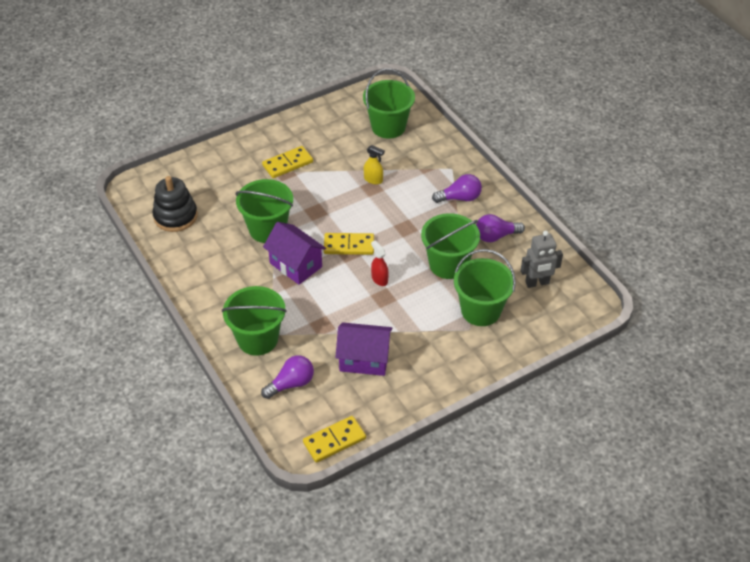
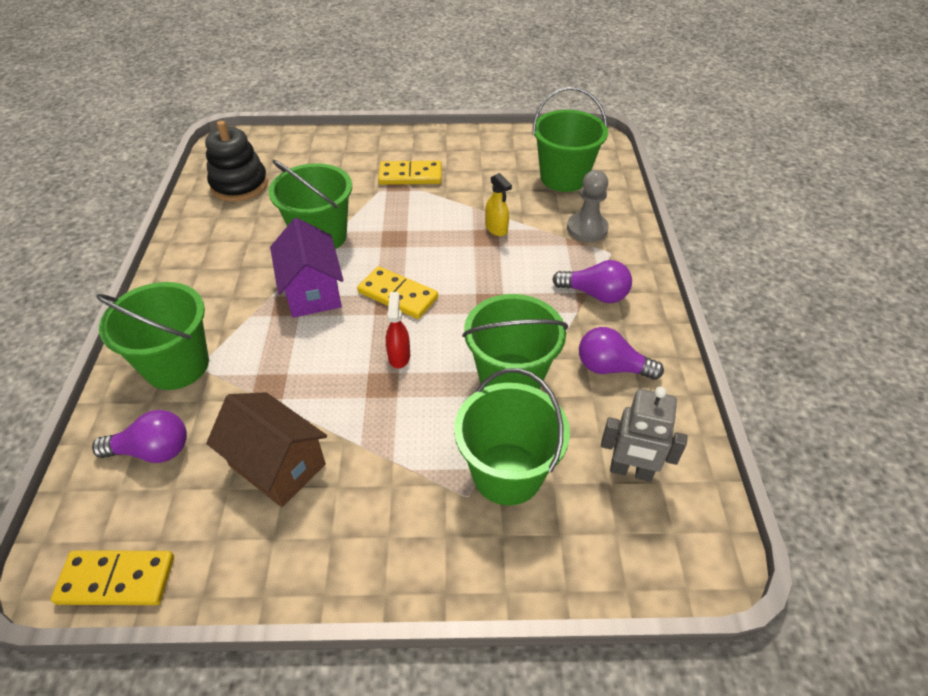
camera: 30 degrees right, 0 degrees up
(364, 359) = (277, 465): purple house -> brown house
(427, 158) = (587, 228): none -> grey pawn

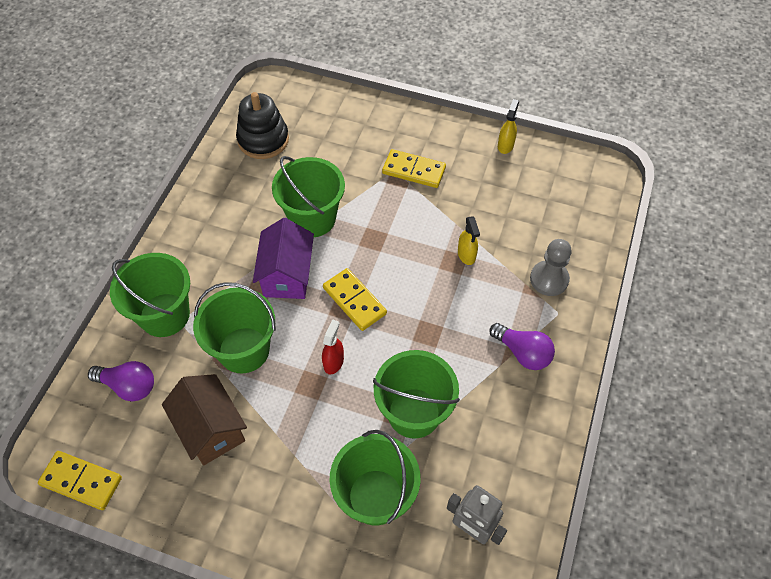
camera: 20 degrees right, 10 degrees up
(490, 139) = (505, 145): none -> yellow spray bottle
(563, 177) = (555, 213): green bucket -> green bucket (244, 350)
(611, 367) = (501, 431): purple light bulb -> none

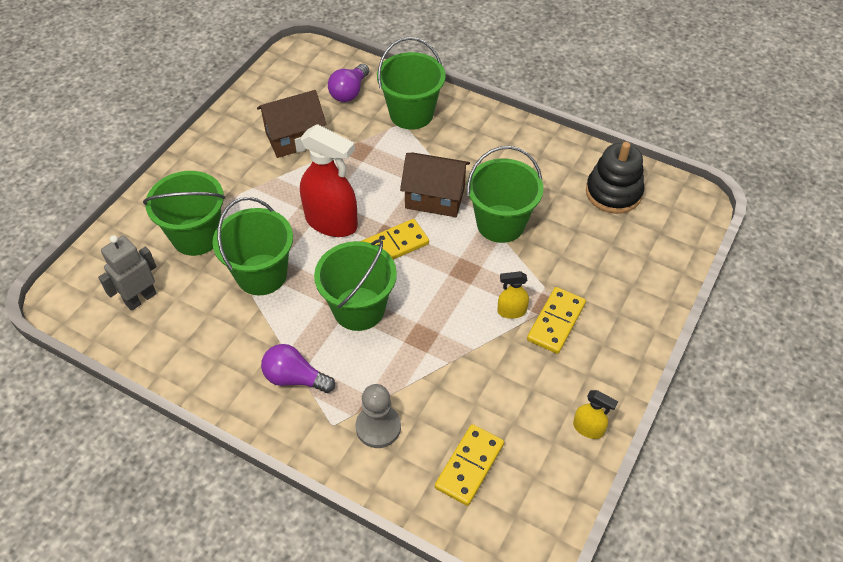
camera: 100 degrees right, 5 degrees down
(81, 481) = (278, 68): yellow domino -> yellow domino (469, 466)
(244, 350) = (362, 162): green bucket -> green bucket (359, 309)
(287, 275) = (435, 198): purple house -> brown house
(333, 362) = (331, 222): red spray bottle -> red spray bottle, size x2.11
(466, 255) = (428, 351): yellow spray bottle -> yellow spray bottle (511, 311)
(522, 353) = (295, 378): purple light bulb -> purple light bulb turned 60 degrees clockwise

